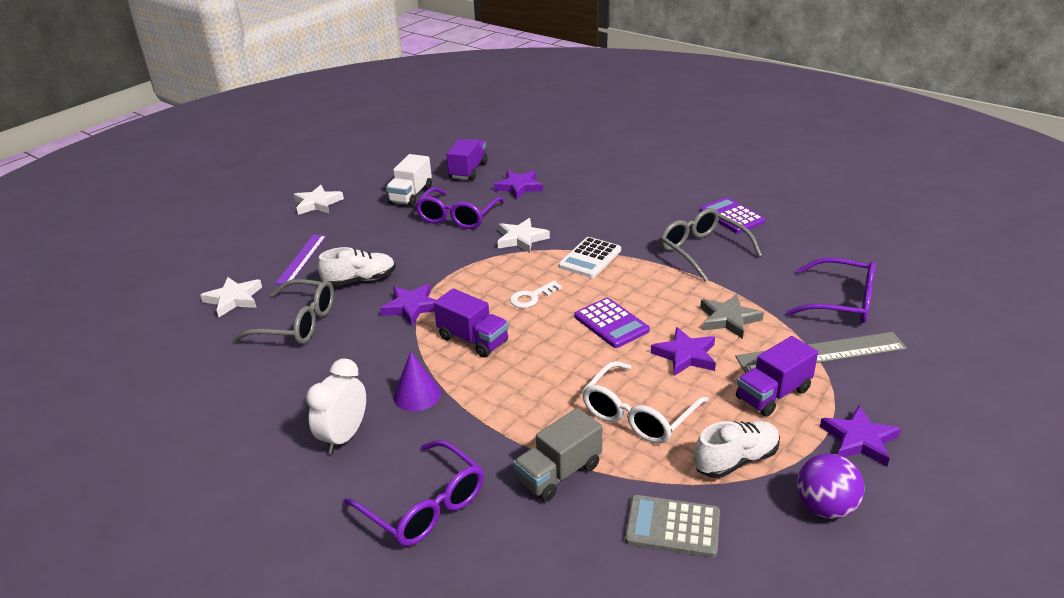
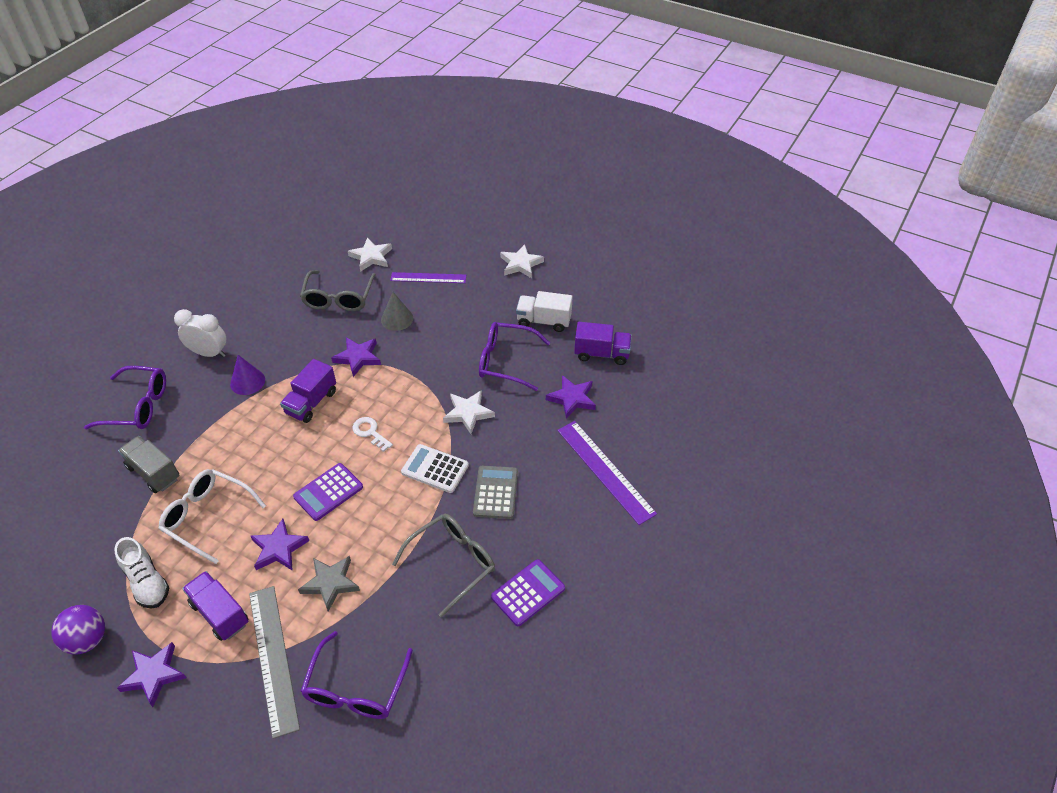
camera: 80 degrees right, 15 degrees up
(360, 280) = (397, 319): white shoe -> grey cone
(425, 506) = (138, 406): purple glasses -> purple glasses turned 120 degrees counterclockwise
(606, 177) = (605, 471): none -> purple ruler
(672, 527) = (90, 541): grey calculator -> grey calculator (495, 492)

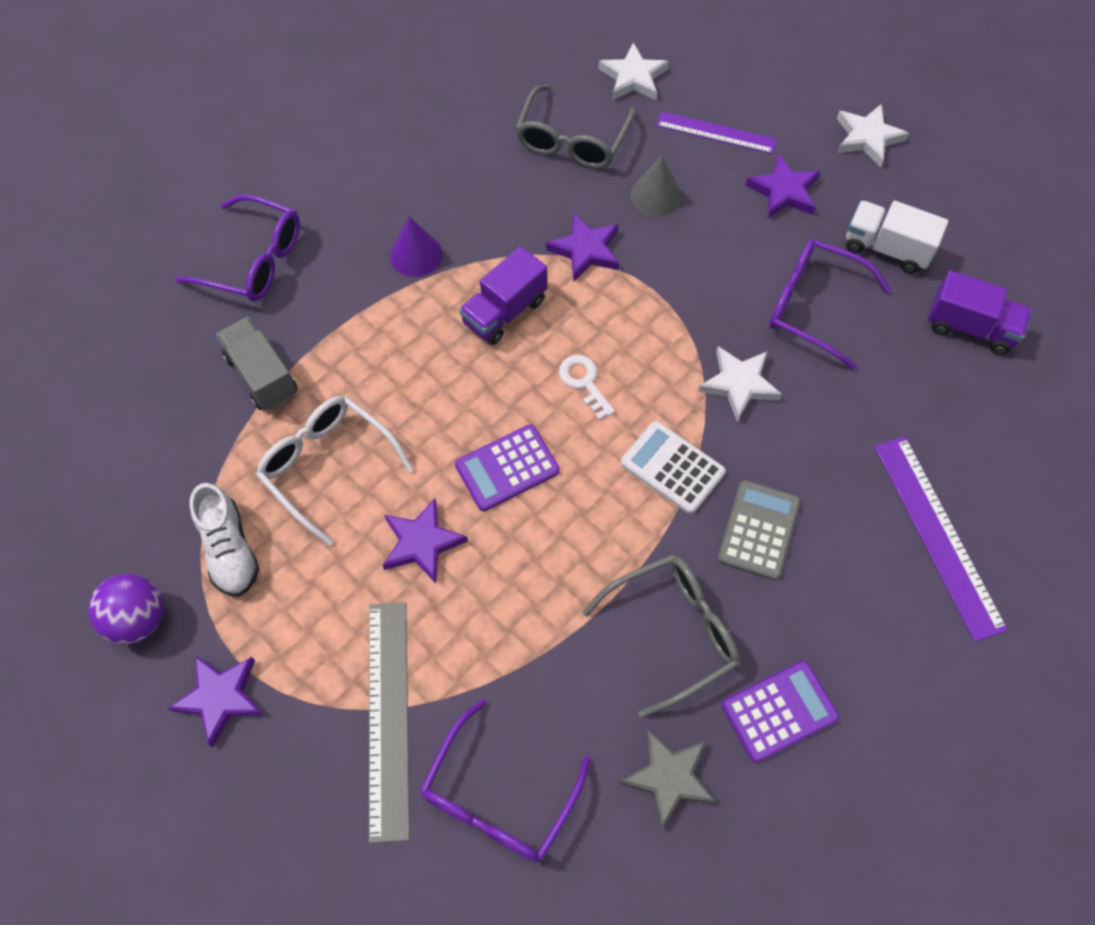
camera: 15 degrees right, 15 degrees up
(209, 353) = (367, 194): white clock -> none
(220, 613) = (324, 626): purple truck -> none
(330, 583) = (487, 619): grey star -> grey star (668, 778)
(572, 398) = (907, 396): purple star -> purple star (784, 191)

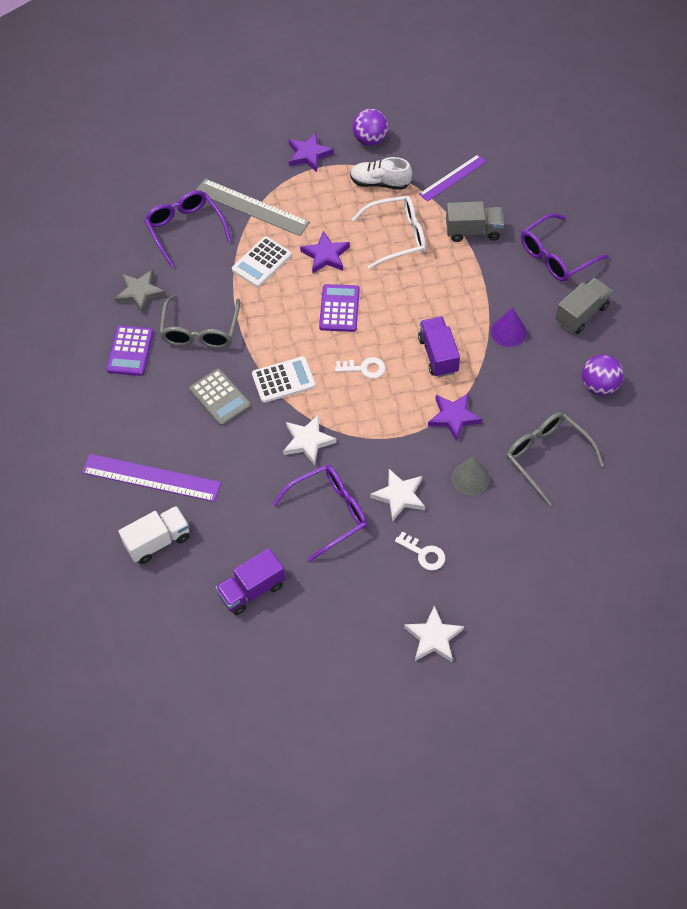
camera: 125 degrees right, 5 degrees down
(337, 194) = (581, 314): none -> grey truck
(437, 134) = (599, 386): none -> purple ball
(491, 627) = (262, 262): none -> white calculator
(633, 77) = (581, 524): white star -> white star (399, 496)
(716, 133) = (499, 544): purple ruler -> purple ruler (452, 177)
(784, 191) = (424, 554): purple star -> white key
(886, 248) = (339, 584): white truck -> white truck (158, 541)

